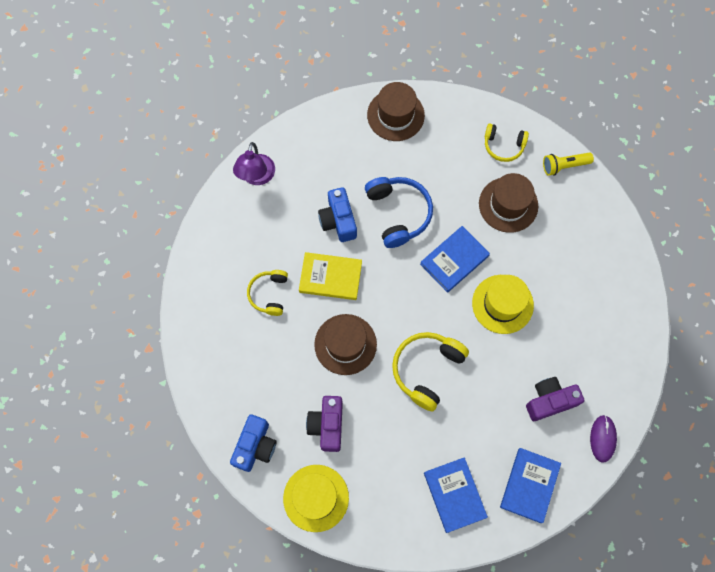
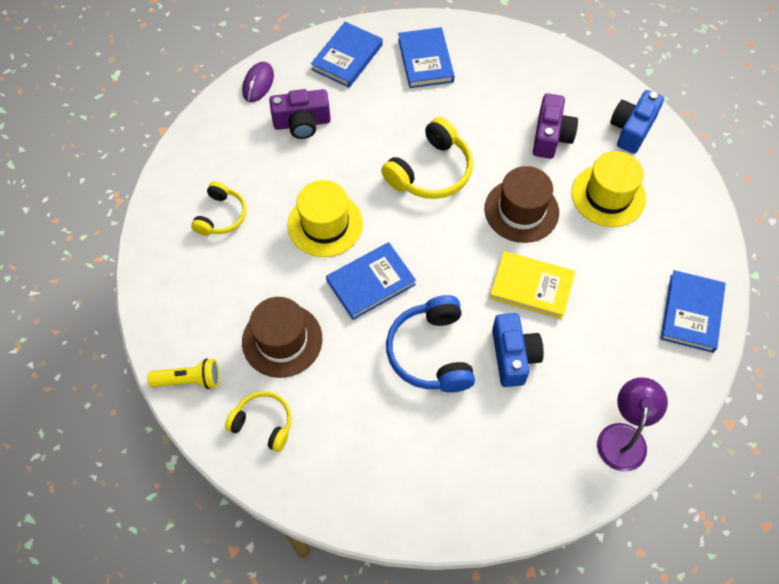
camera: 170 degrees left, 10 degrees down
(207, 276) = (691, 313): none -> blue book
(269, 294) = (611, 279): yellow headphones -> yellow headphones (221, 216)
(316, 498) = (569, 77): yellow hat -> yellow hat (608, 195)
(395, 115) = (408, 499): brown hat -> none

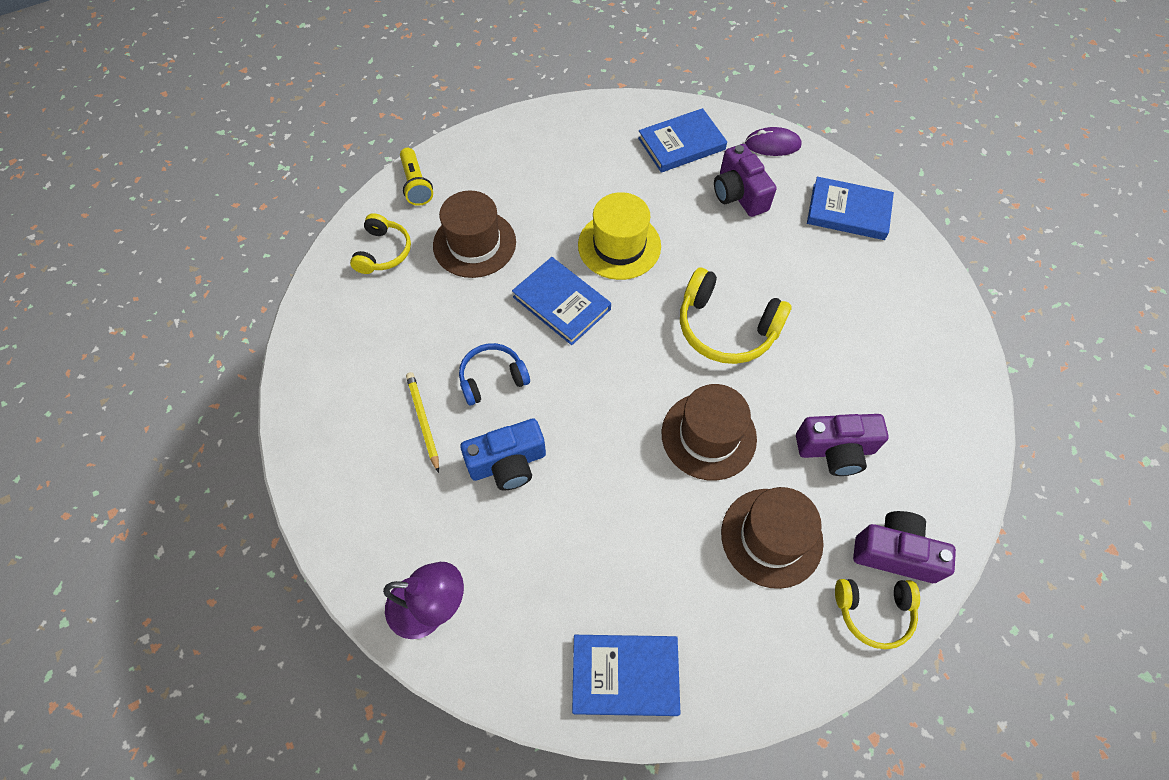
camera: 75 degrees right, 0 degrees up
(221, 216) = (599, 159): yellow headphones -> yellow headphones (873, 612)
(425, 60) = (884, 288): blue book -> blue book (681, 144)
(431, 352) = (492, 378): blue headphones -> blue headphones, size x0.63
(458, 416) = (423, 421): none -> yellow pencil
(531, 287) = (604, 466): yellow book -> none
(608, 195) = (771, 537): yellow hat -> brown hat
(631, 129) = (895, 552): blue camera -> purple camera

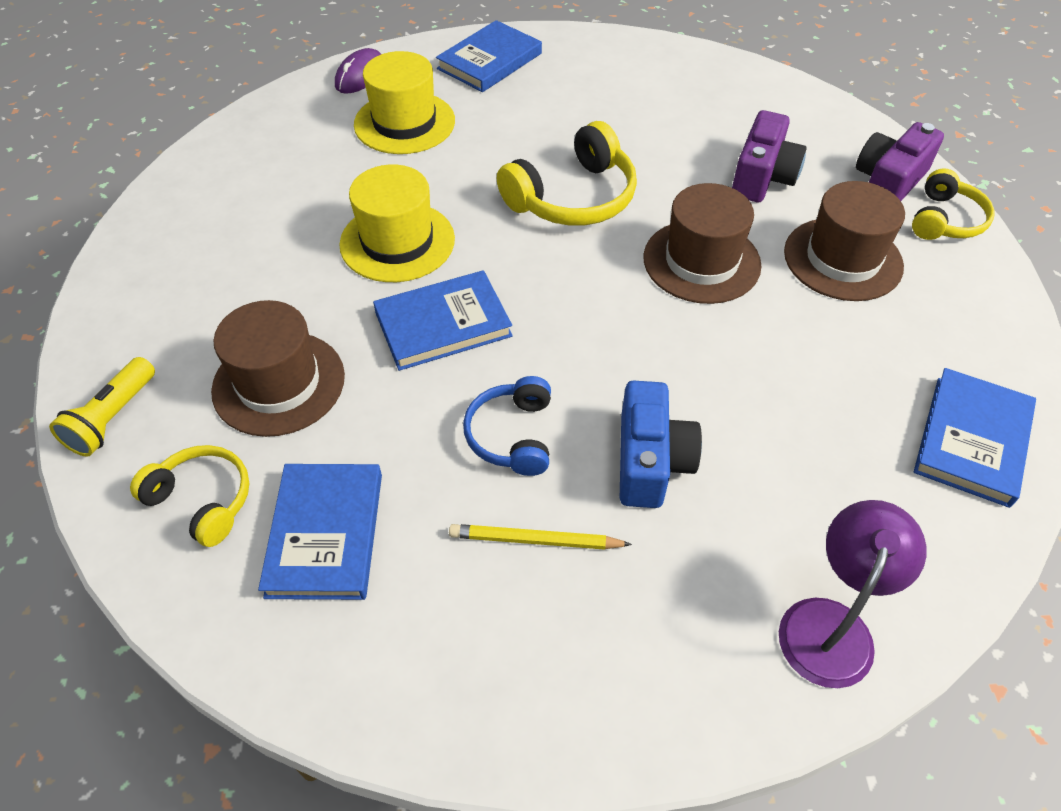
camera: 65 degrees left, 10 degrees down
(416, 185) = (112, 418): yellow flashlight -> yellow flashlight turned 105 degrees clockwise
(681, 144) = (294, 138): blue book -> blue book (325, 534)
(739, 194) = (404, 123): purple camera -> yellow hat

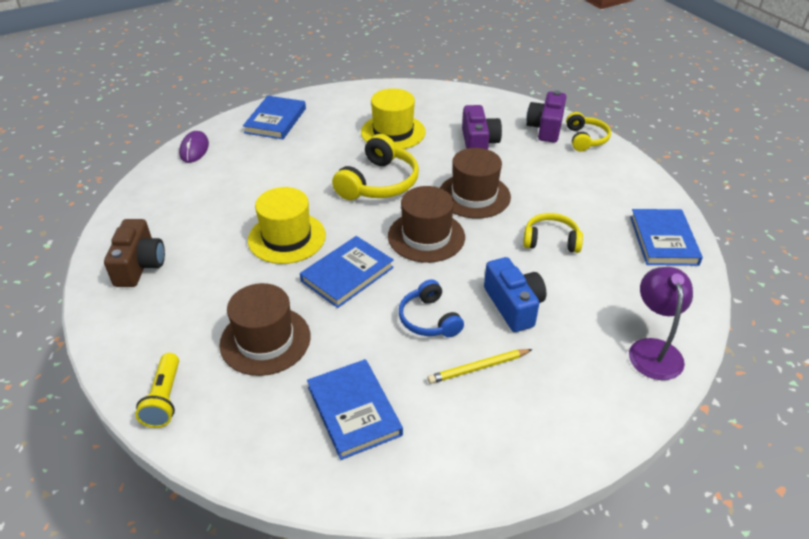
camera: 25 degrees left, 10 degrees down
(196, 221) = (140, 265): none -> brown camera
(203, 500) = (262, 422): yellow headphones -> yellow headphones (551, 240)
(404, 123) = (244, 169): yellow hat -> yellow hat (393, 132)
(842, 259) = (547, 173): brown hat -> brown hat (426, 236)

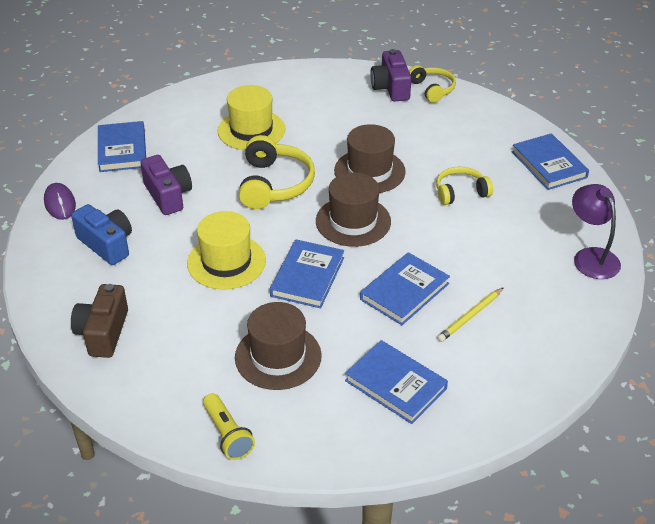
camera: 25 degrees left, 0 degrees up
(140, 265) = (103, 332): brown camera -> brown camera turned 150 degrees counterclockwise
(429, 319) = (404, 291): blue headphones -> blue book
(478, 143) = (340, 119): purple camera -> purple camera (168, 195)
(513, 305) = (465, 257): blue camera -> blue camera (107, 244)

